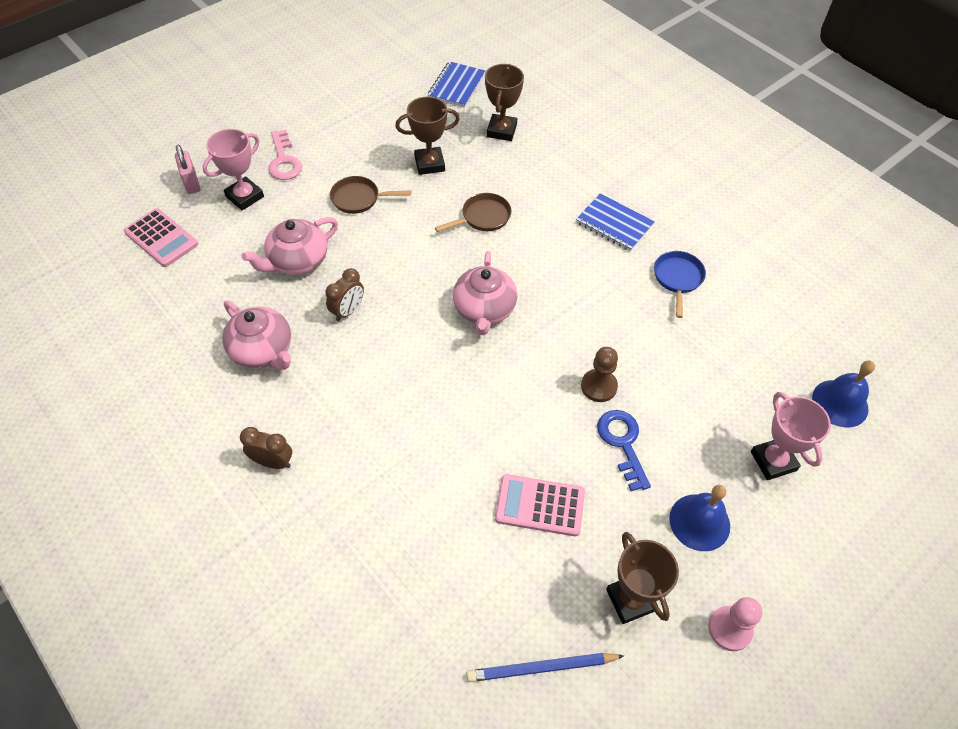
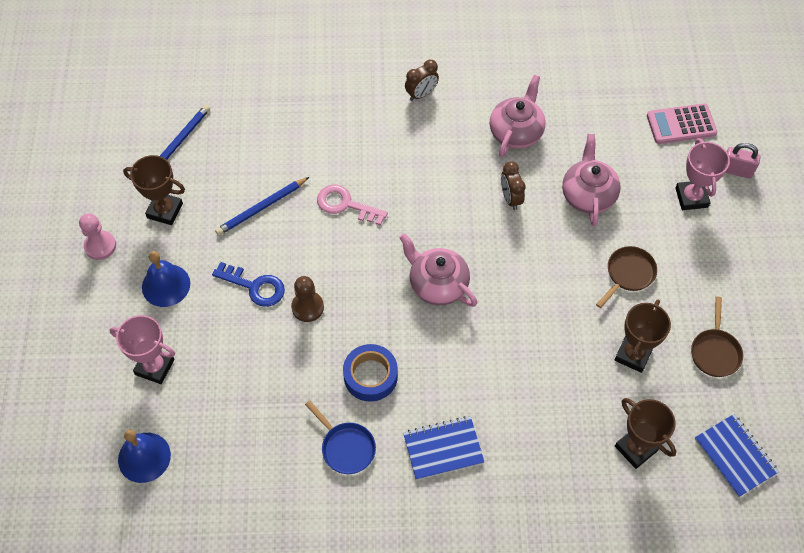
camera: 130 degrees right, 5 degrees up
(263, 350) = (516, 132): pink teapot -> pink teapot turned 120 degrees clockwise
(284, 160) = (720, 247): pink key -> pink key (346, 205)
(483, 217) = (534, 351): brown pan -> brown pan (715, 352)
(540, 505) = (262, 208): pink calculator -> blue pencil
(609, 301) = (370, 376): none -> blue tape

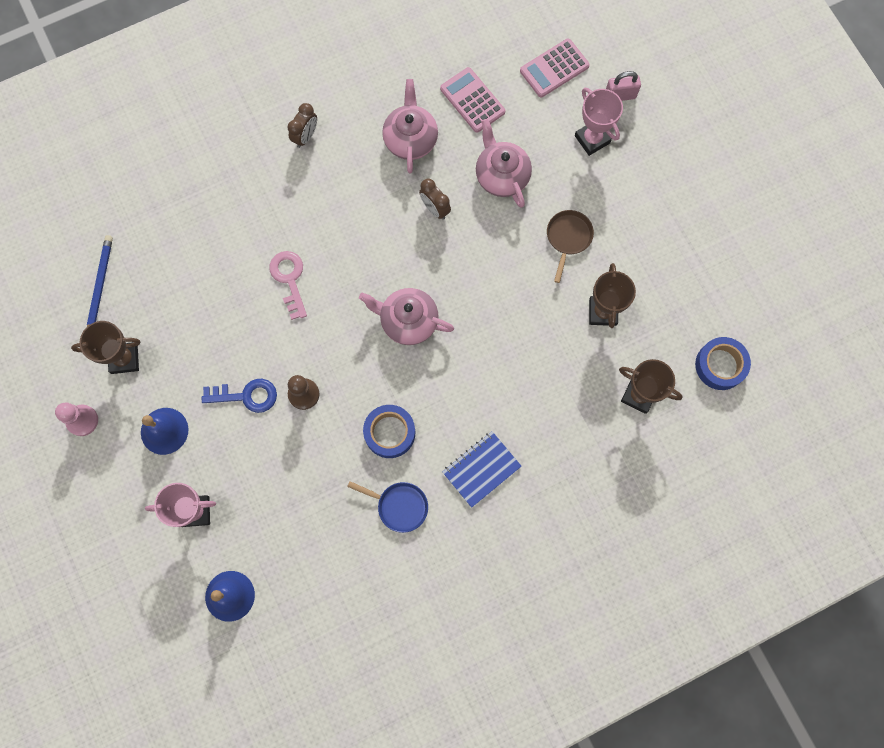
camera: 25 degrees left, 15 degrees up
(262, 208) = (214, 317): blue pencil -> none
(346, 205) = (289, 280): pink key -> pink key turned 75 degrees clockwise
(590, 122) = (472, 100): none -> pink calculator
(715, 352) = (668, 279): brown pan -> none
(735, 456) = (720, 365): blue notebook -> blue tape

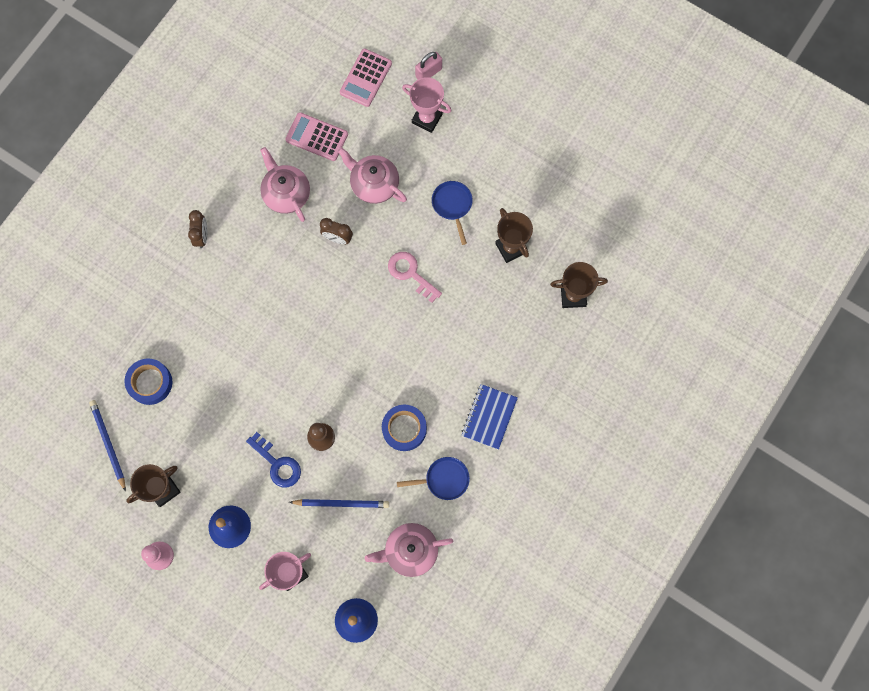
camera: 30 degrees left, 0 degrees up
(246, 396) = (277, 463): blue key -> blue key turned 75 degrees clockwise
(284, 471) = (341, 503): none -> blue pencil
(289, 280) = (257, 355): pink key -> pink key (411, 274)
(408, 321) = (368, 336): pink teapot -> pink teapot (410, 551)
(568, 238) = (452, 205): brown pan -> blue pan
(720, 365) = (619, 240): blue tape -> blue tape (150, 383)

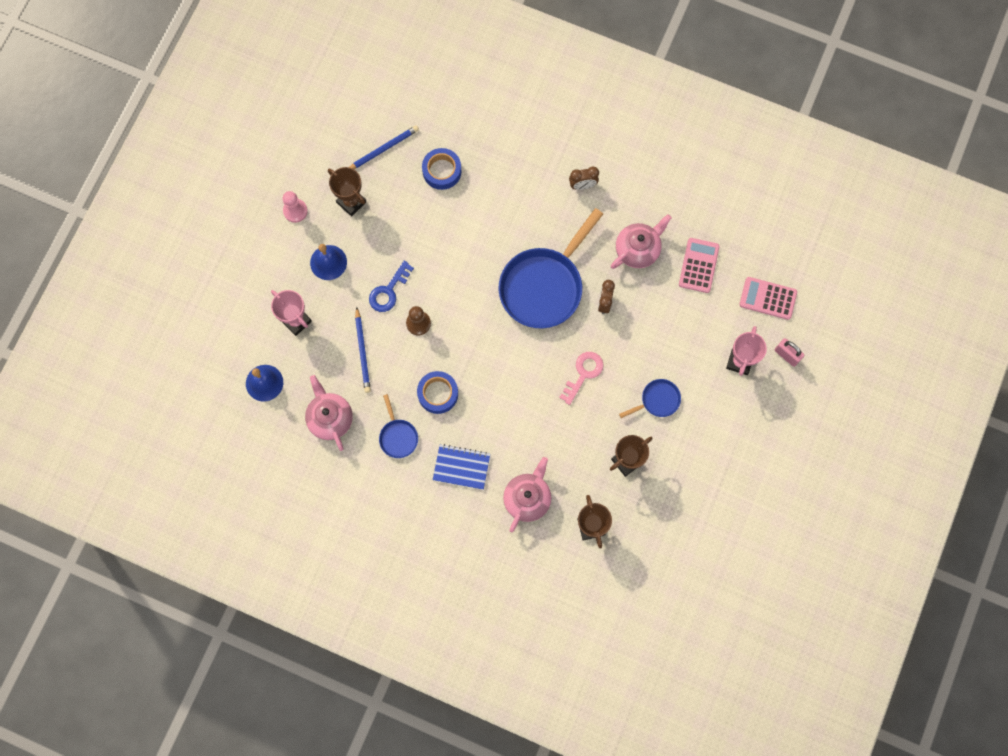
camera: 80 degrees right, 0 degrees up
(306, 296) = (544, 286): none -> blue pan
(373, 184) = (663, 325): pink teapot -> pink teapot (527, 498)

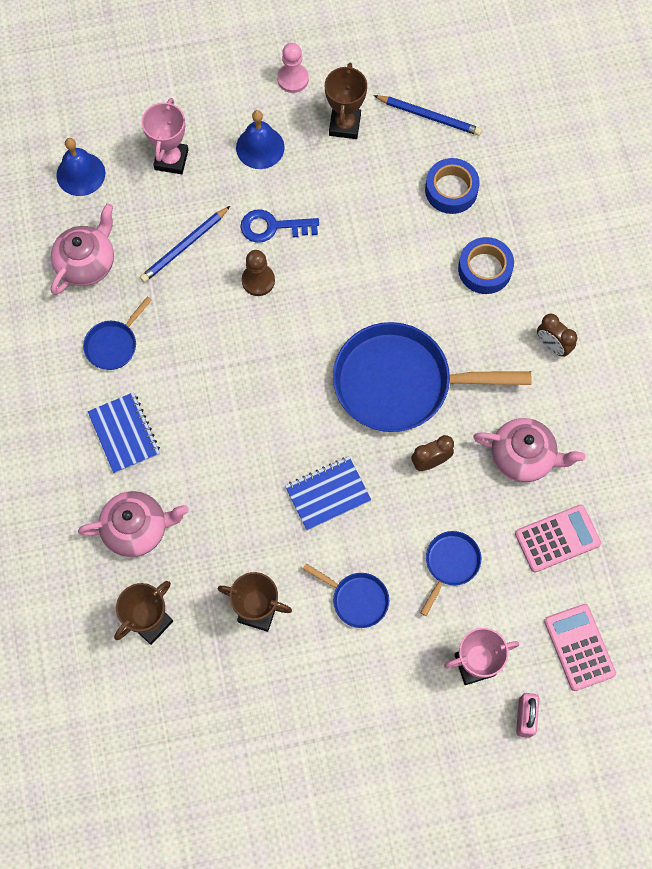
camera: 55 degrees right, 5 degrees down
(438, 394) = (192, 353): blue tape -> blue tape (485, 269)
(583, 374) = (327, 494): pink key -> blue notebook
(673, 334) = (450, 564): none -> blue pan

